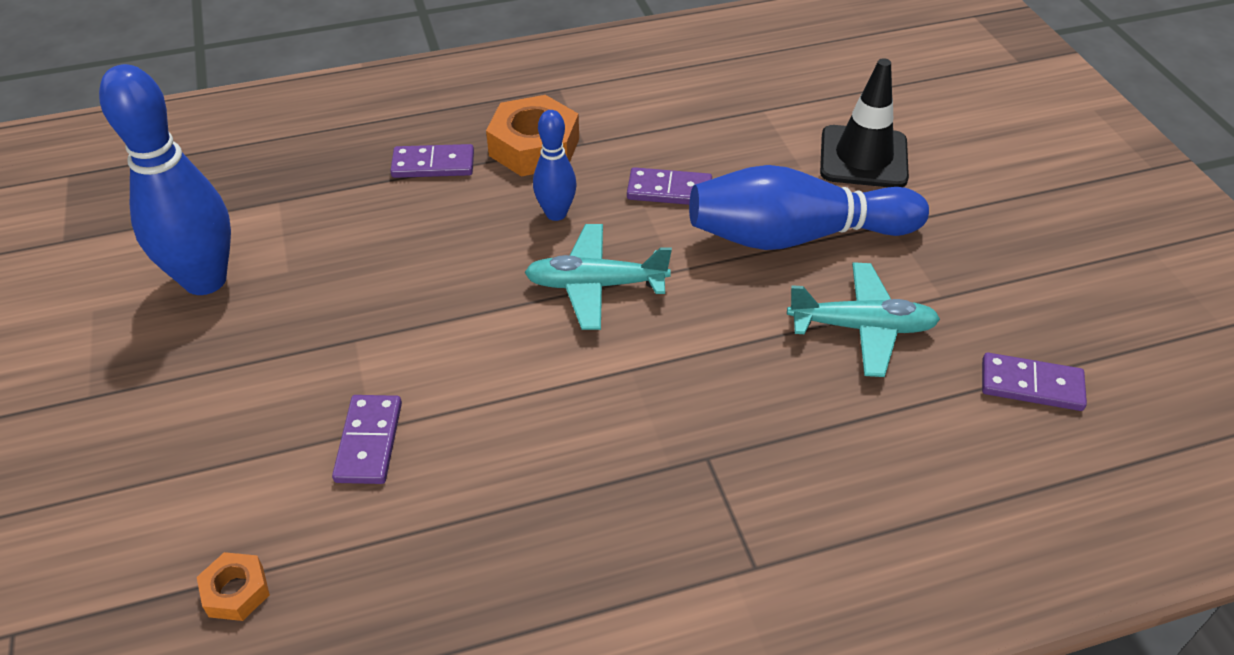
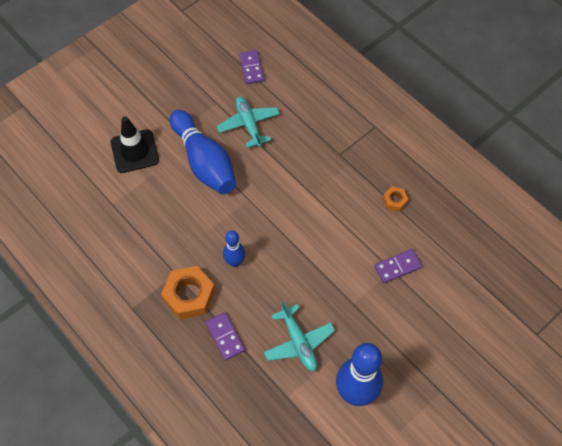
camera: 115 degrees left, 15 degrees up
(236, 591) = (478, 272): orange nut -> orange nut (394, 200)
(595, 285) = (273, 225): turquoise plane -> turquoise plane (298, 342)
(669, 190) = (196, 221): purple domino -> none

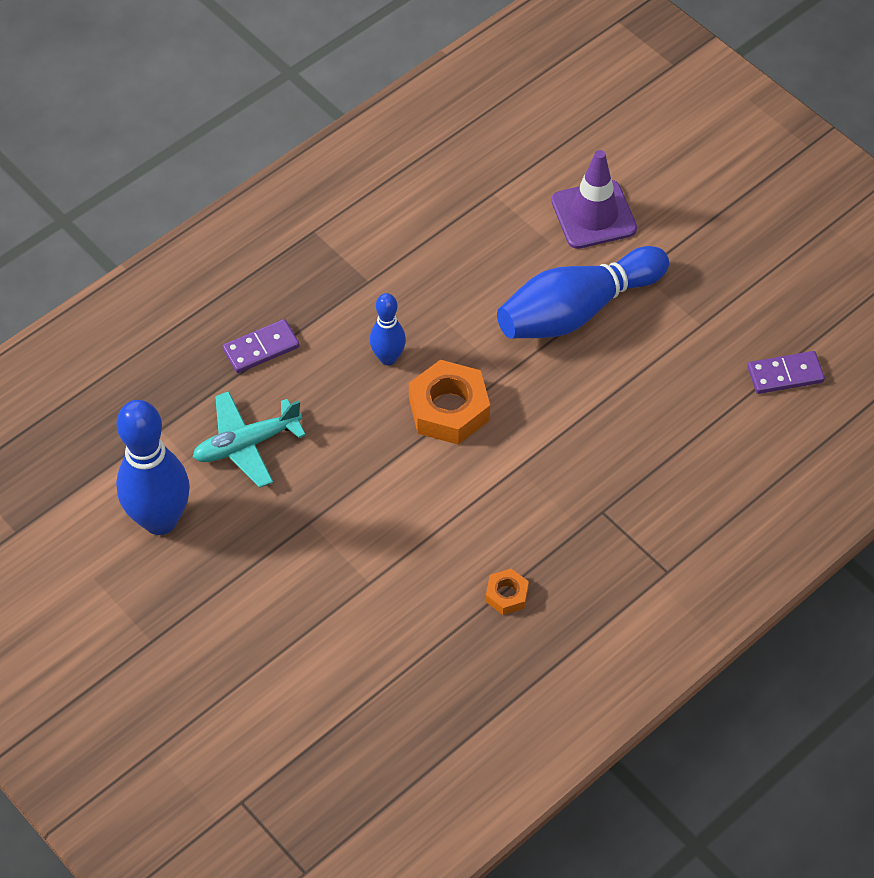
camera: 90 degrees right, 5 degrees down
(135, 151) = (593, 215): black traffic cone -> purple traffic cone
(189, 295) = (331, 300): orange nut -> orange nut (449, 409)
(248, 125) = (658, 372): turquoise plane -> none
(397, 267) = (375, 591): purple domino -> none

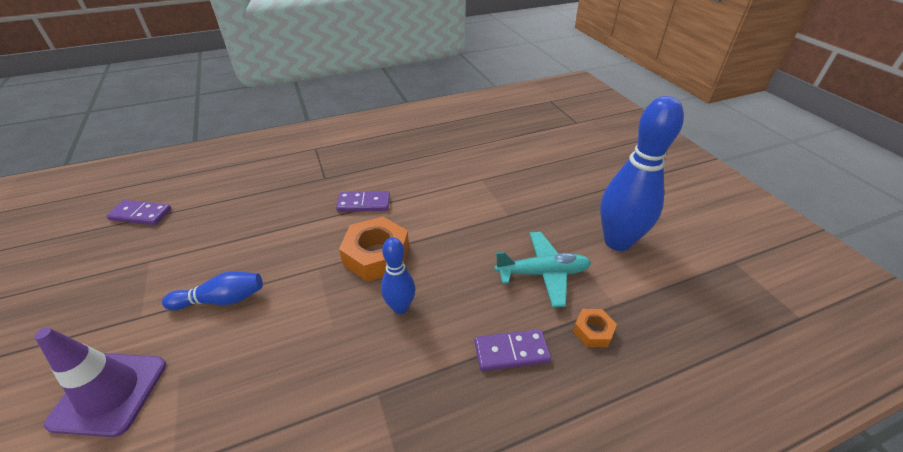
camera: 160 degrees left, 15 degrees down
(506, 595) = (406, 158): orange nut -> orange nut (593, 331)
(513, 481) = (364, 204): none -> purple domino
(577, 310) = (221, 300): blue bowling pin -> blue bowling pin, size x0.53

